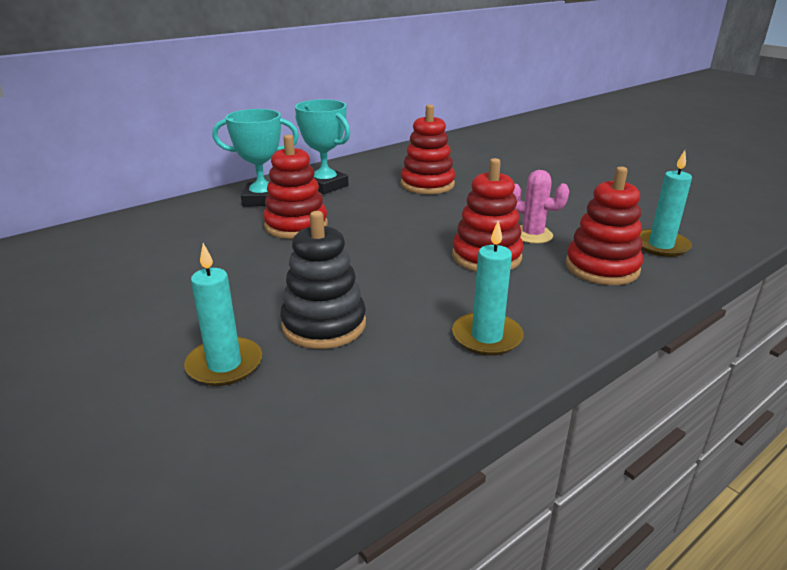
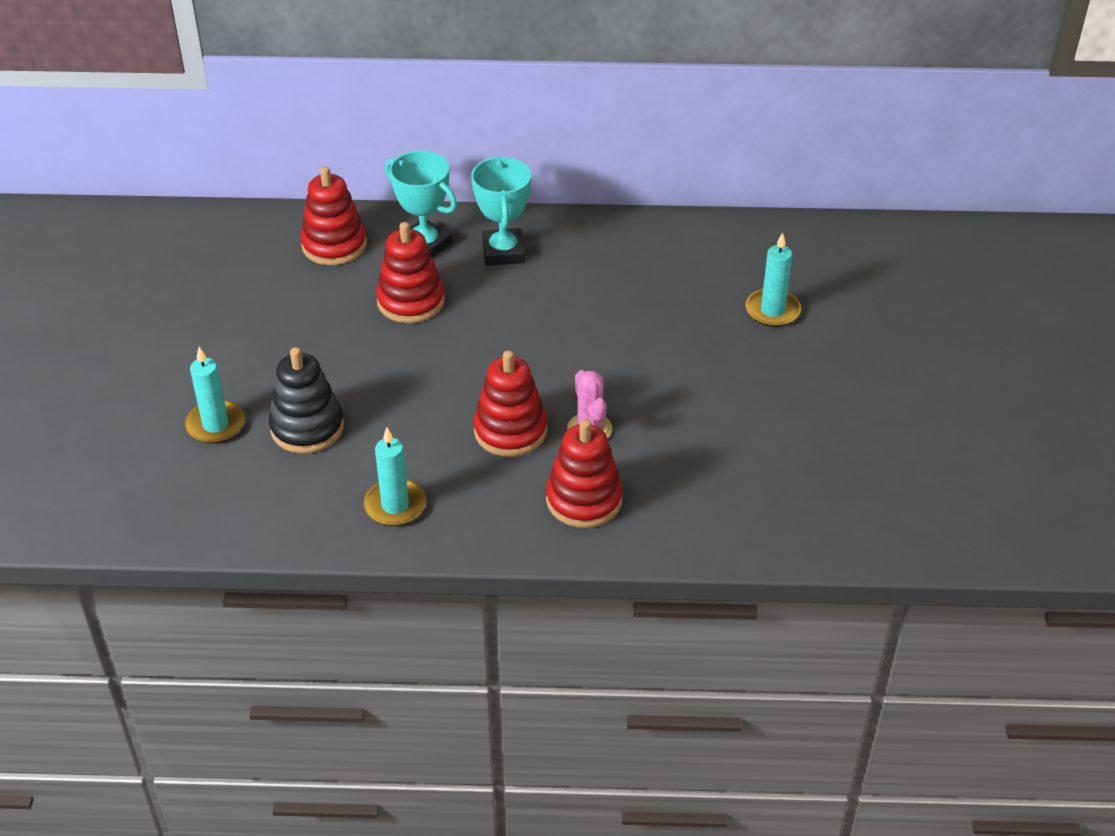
camera: 40 degrees right, 15 degrees up
(427, 184) = (602, 302): red stacking toy -> red stacking toy (334, 245)
(660, 245) = (681, 509): turquoise candle -> turquoise candle (772, 310)

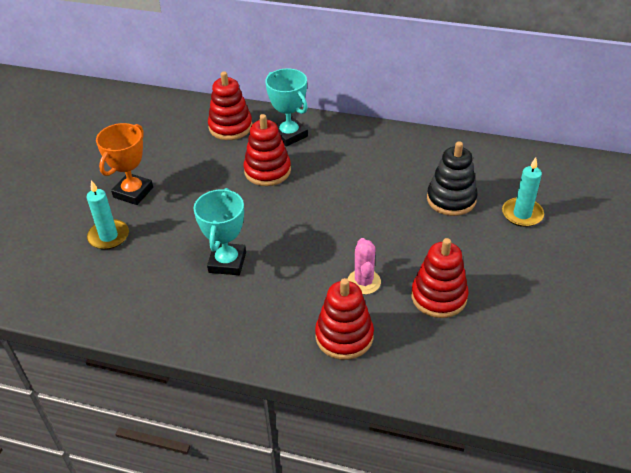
camera: 15 degrees right, 0 degrees up
(226, 359) = (133, 192): none -> orange trophy
(307, 428) = (167, 248): black stacking toy -> black stacking toy (451, 199)
(395, 505) = (207, 316): turquoise candle -> none
(503, 252) = (340, 146): turquoise trophy -> turquoise trophy (227, 262)
(510, 431) = (306, 274): red stacking toy -> red stacking toy (439, 296)

